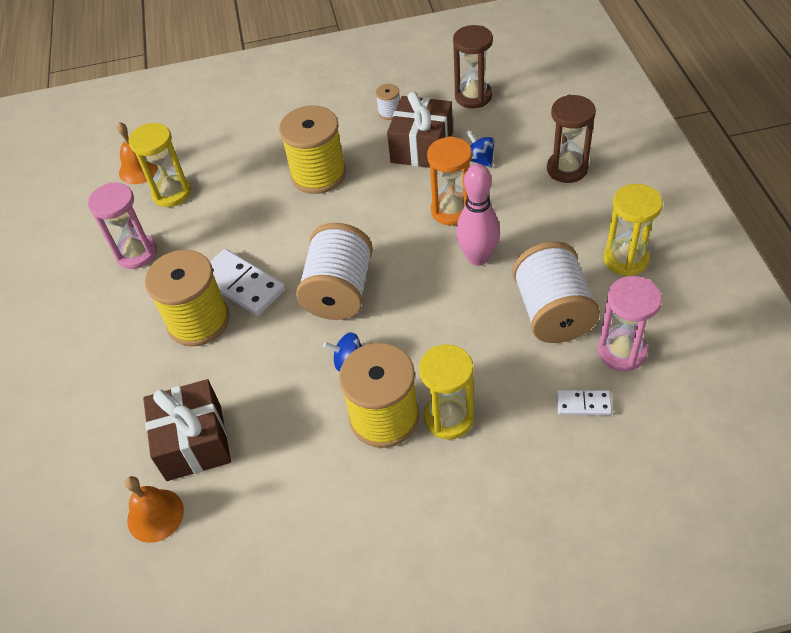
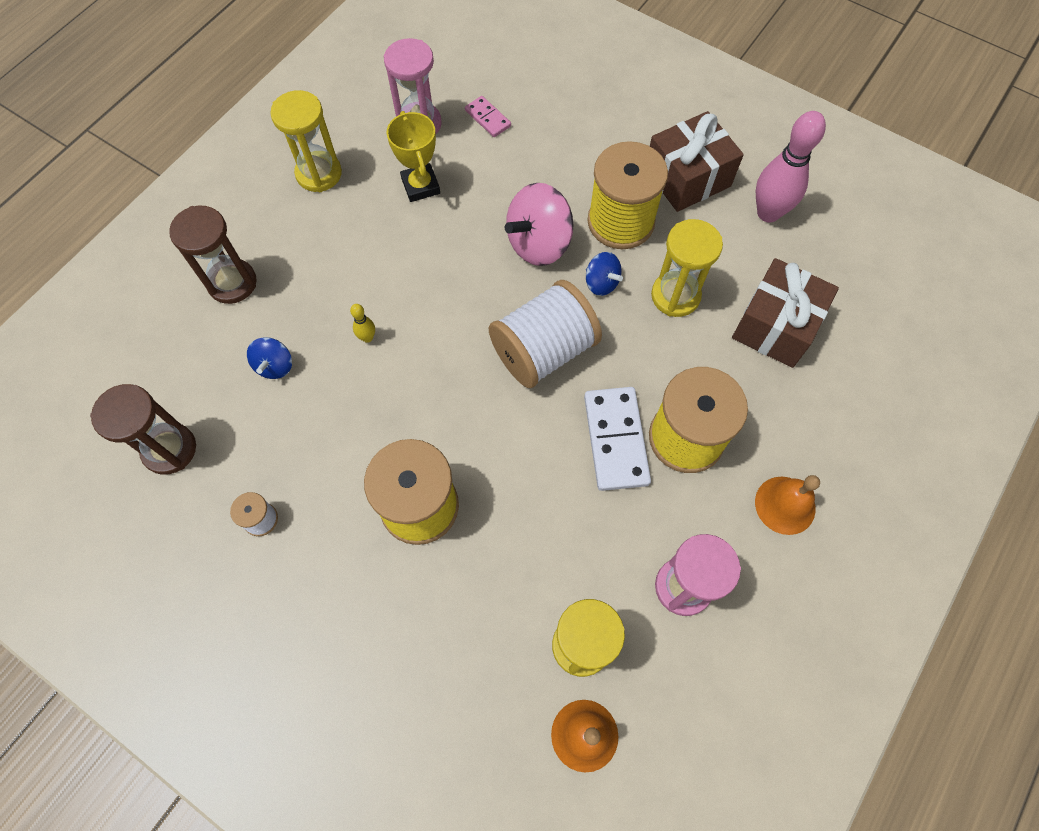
camera: 140 degrees left, 15 degrees up
(155, 515) = (844, 296): orange bell -> orange bell (785, 505)
(422, 147) = (296, 436): brown gift -> brown gift (687, 178)
(422, 348) = (539, 244): none -> pink spinning top
(449, 418) = (579, 183): yellow hourglass -> yellow hourglass (675, 296)
(451, 210) = (367, 337): orange hourglass -> yellow bowling pin
(478, 257) = (408, 275): pink bowling pin -> pink bowling pin (768, 213)
(552, 312) = (420, 186): white spool -> yellow trophy
(583, 404) = (487, 118): white domino -> pink domino

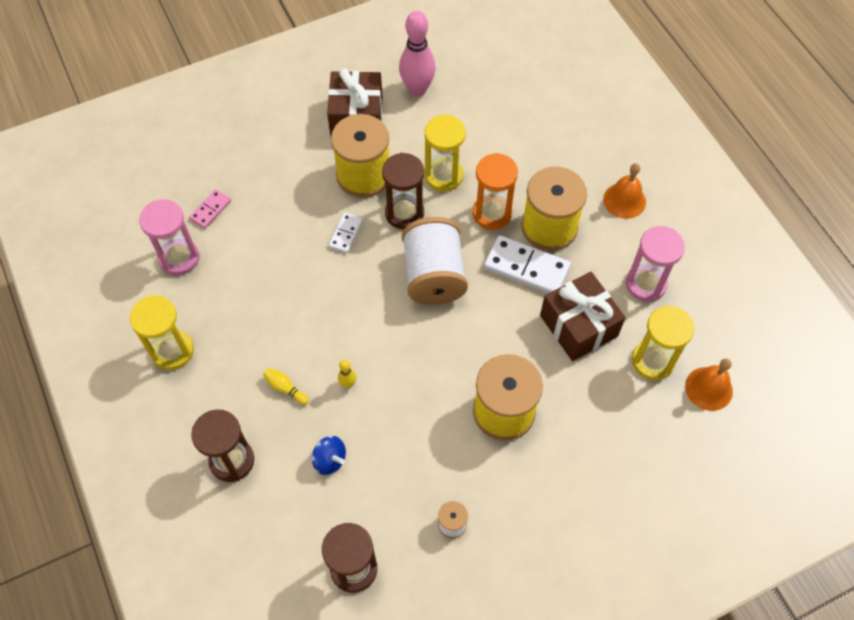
camera: 60 degrees left, 5 degrees down
(331, 286) = (285, 388): none -> yellow bowling pin
(420, 186) = (239, 285): yellow trophy -> none
(487, 118) = (210, 210): pink domino -> pink domino turned 45 degrees counterclockwise
(539, 244) = (346, 234): pink spinning top -> white domino
(601, 283) = (404, 213): blue spinning top -> brown hourglass
(661, 368) = (492, 213): none -> orange hourglass
(775, 326) = (502, 134): brown gift -> brown gift (578, 326)

